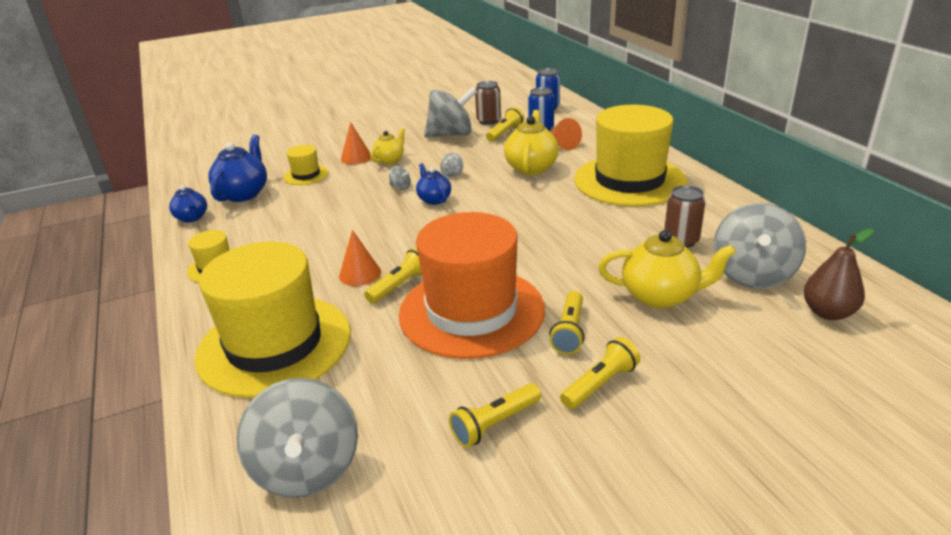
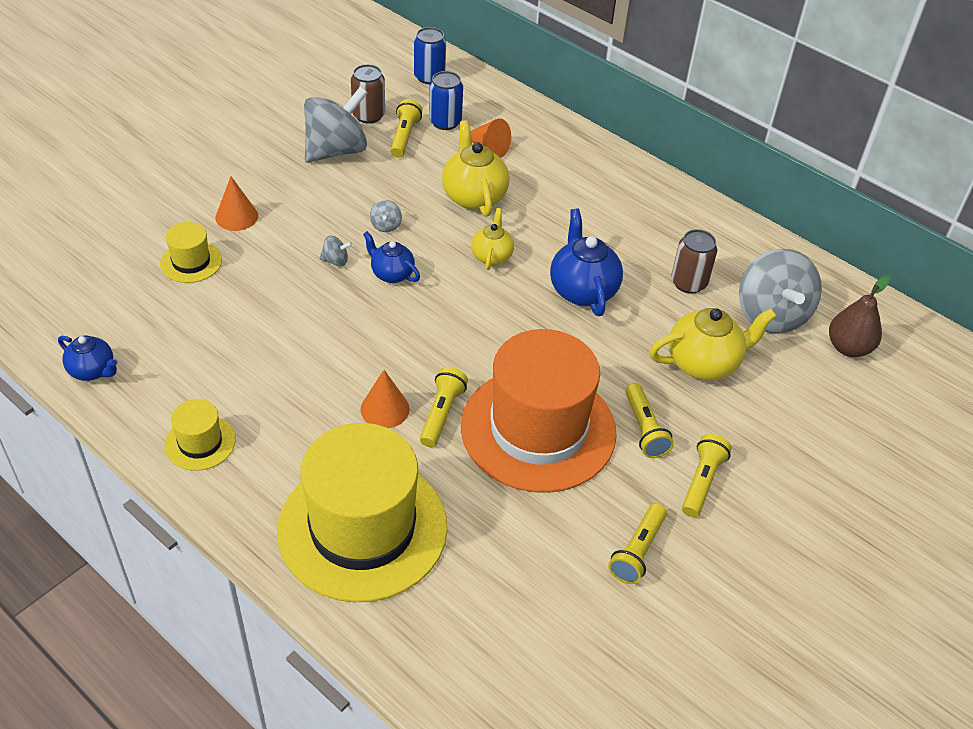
camera: 30 degrees left, 15 degrees up
(243, 194) = (129, 313): blue teapot -> blue teapot (582, 290)
(307, 469) = (504, 651): grey spinning top -> none
(390, 160) = (286, 213): yellow teapot -> yellow teapot (492, 256)
(629, 180) = (595, 200): yellow hat -> none

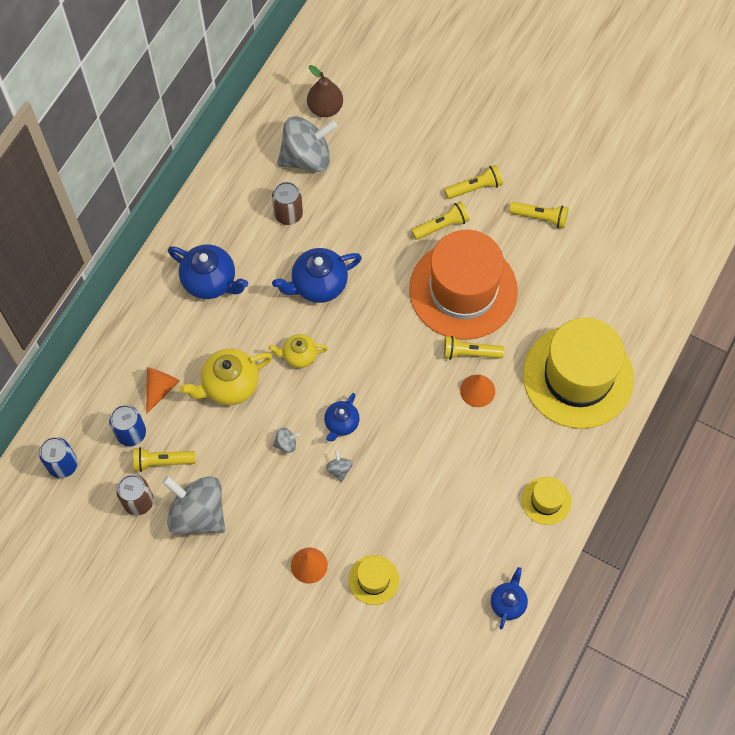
camera: 100 degrees left, 20 degrees up
(609, 204) = (210, 281): none -> blue teapot
(702, 482) = (474, 188): yellow flashlight -> yellow flashlight turned 150 degrees clockwise
(703, 363) = (369, 196): yellow teapot -> none

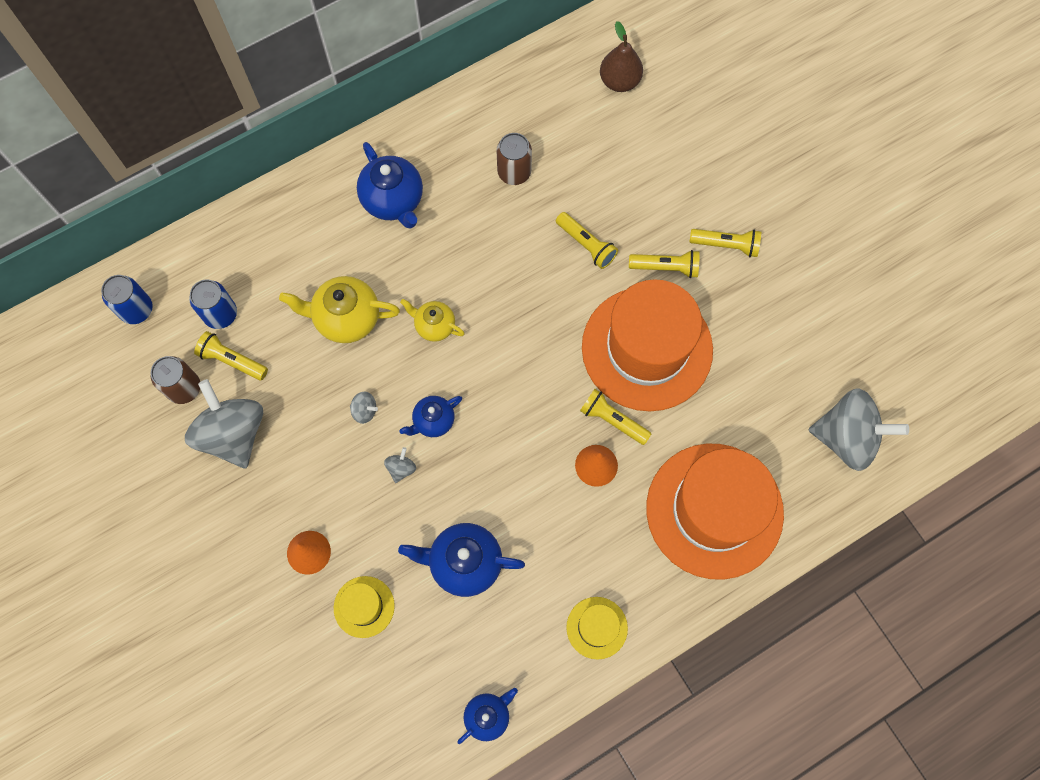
camera: 30 degrees right, 5 degrees up
(160, 388) = (277, 284): orange cone -> none
(307, 157) = (569, 123): grey spinning top -> grey spinning top (847, 437)
(318, 284) = (499, 262): blue teapot -> blue teapot (464, 563)
(540, 217) = (778, 314): yellow flashlight -> yellow flashlight (586, 244)
(578, 376) = (714, 510): yellow hat -> orange hat

